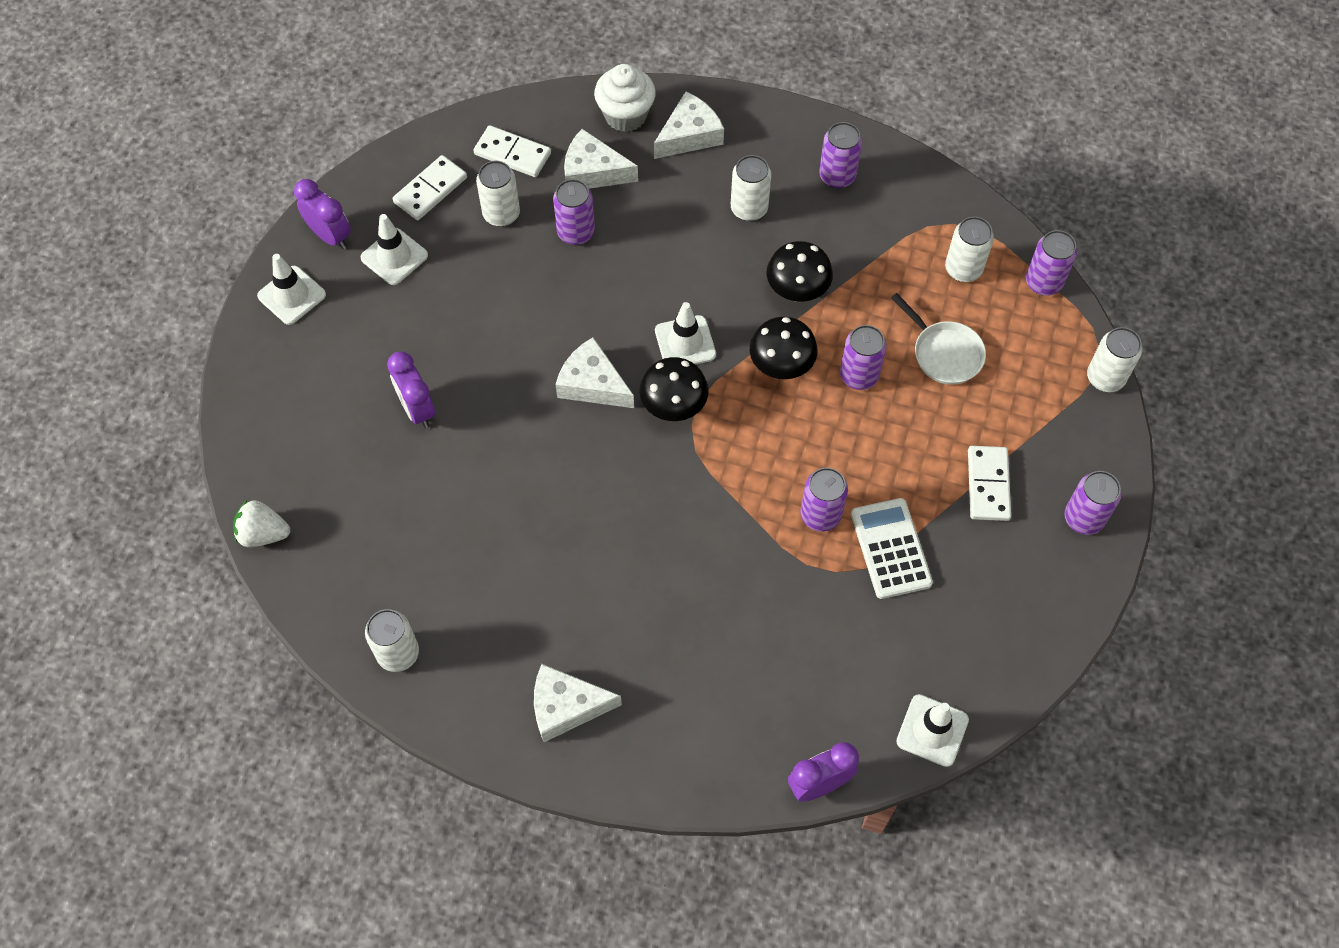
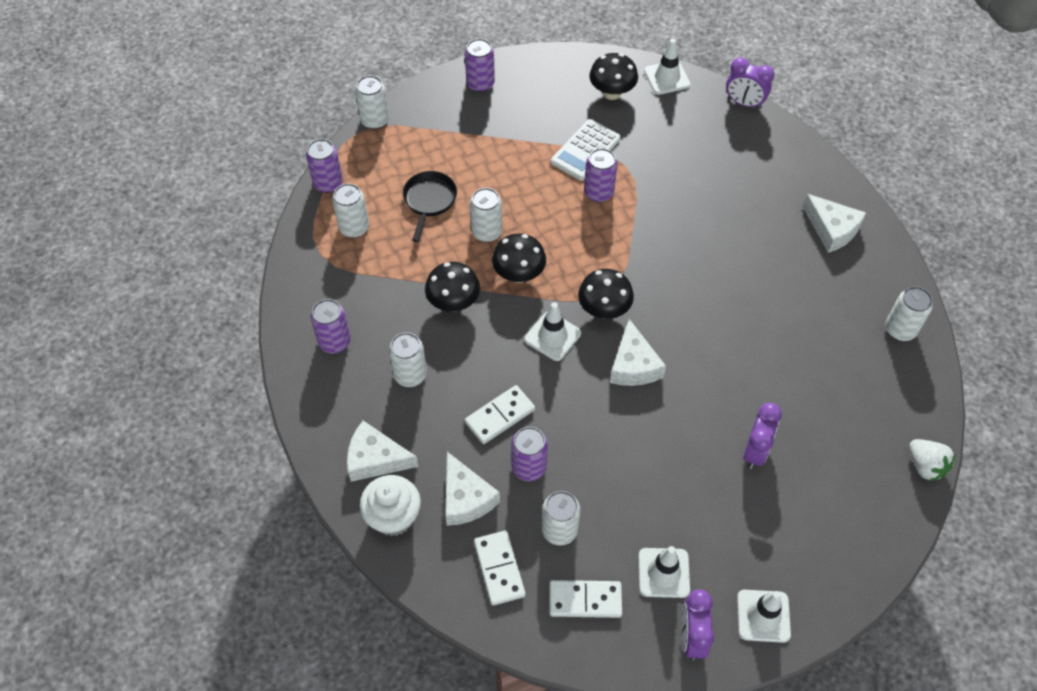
camera: 130 degrees left, 5 degrees down
(859, 375) = (486, 232): purple can -> white can
(944, 353) = (429, 201): white pan -> black pan
(957, 647) = (612, 93): none -> black mushroom
(988, 485) = (501, 132): white domino -> white domino (500, 416)

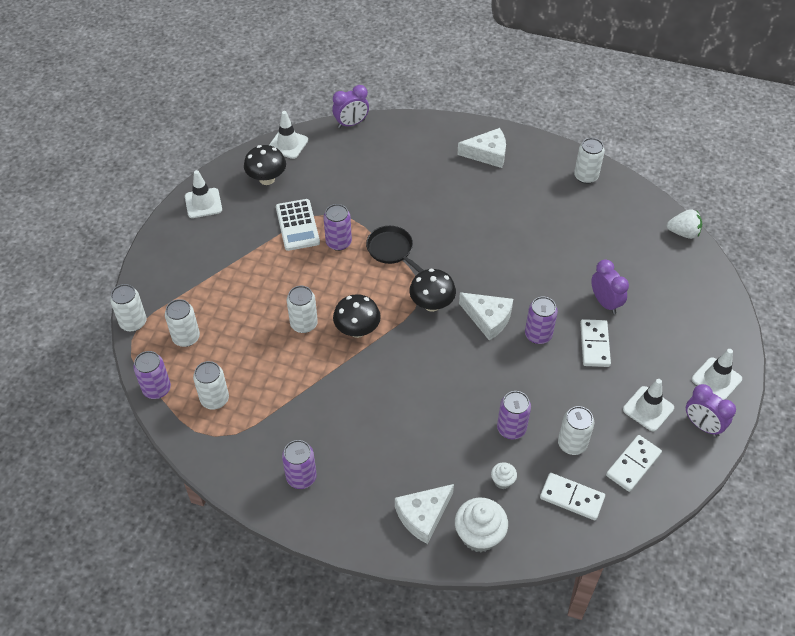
camera: 50 degrees left, 5 degrees down
(410, 375) = (375, 448): white can -> white can (186, 337)
(429, 201) = (241, 339): black pan -> black pan (392, 250)
(453, 303) = (342, 383): black mushroom -> none
(466, 498) = (502, 481): white cheese -> white cupcake
(480, 84) = (174, 241): purple can -> purple can (538, 335)
(500, 416) = (458, 418): white domino -> white domino (594, 344)
(552, 336) = (424, 346): white traffic cone -> white traffic cone (203, 203)

